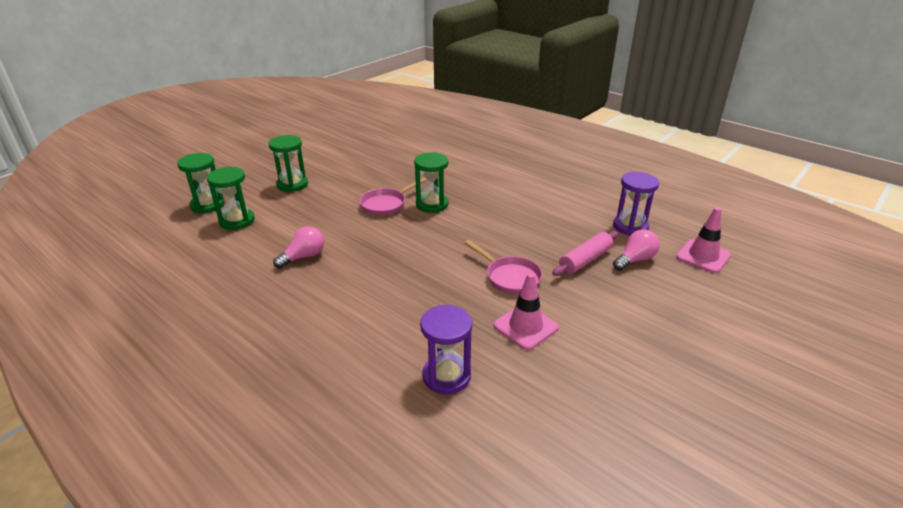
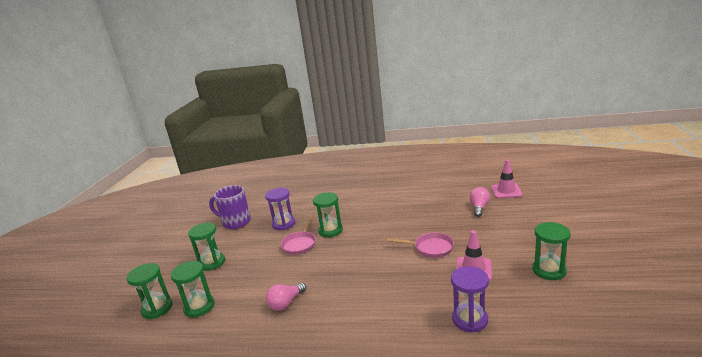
camera: 30 degrees left, 10 degrees down
(304, 257) = (286, 303): pink light bulb -> pink light bulb turned 150 degrees counterclockwise
(357, 153) = (235, 222): none -> purple mug
(585, 260) = (456, 219): pink rolling pin -> none
(615, 380) = (549, 270): none -> green hourglass
(630, 226) = (455, 192): purple hourglass -> purple hourglass (283, 224)

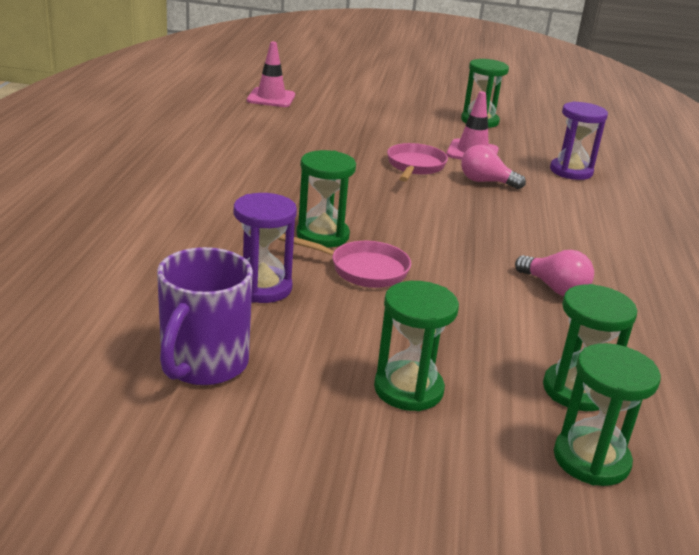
camera: 95 degrees left, 5 degrees up
(479, 208) = (311, 121): pink light bulb -> pink light bulb (486, 182)

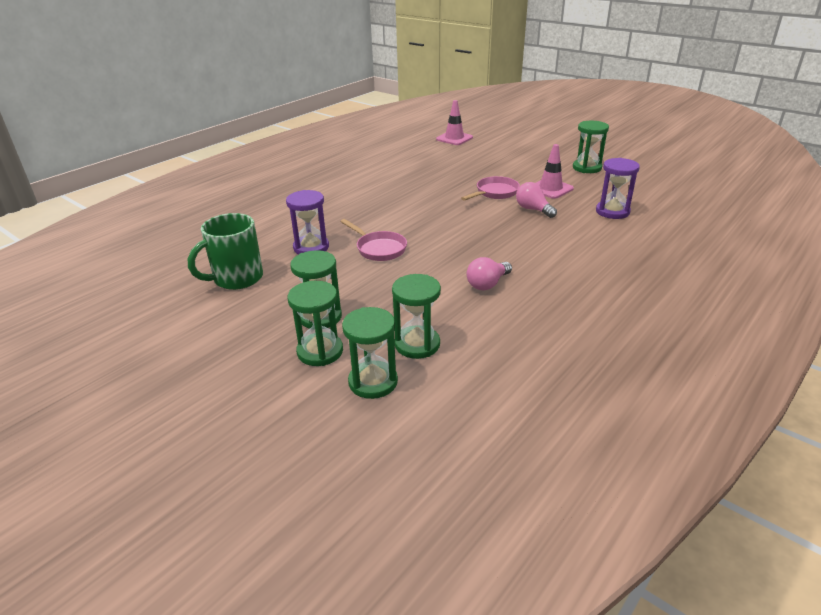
camera: 35 degrees right, 5 degrees up
(203, 364) = (236, 279): purple mug -> green mug
(322, 235) = (380, 225): green hourglass -> green hourglass (320, 351)
(554, 288) = (487, 284): pink light bulb -> pink light bulb turned 60 degrees clockwise

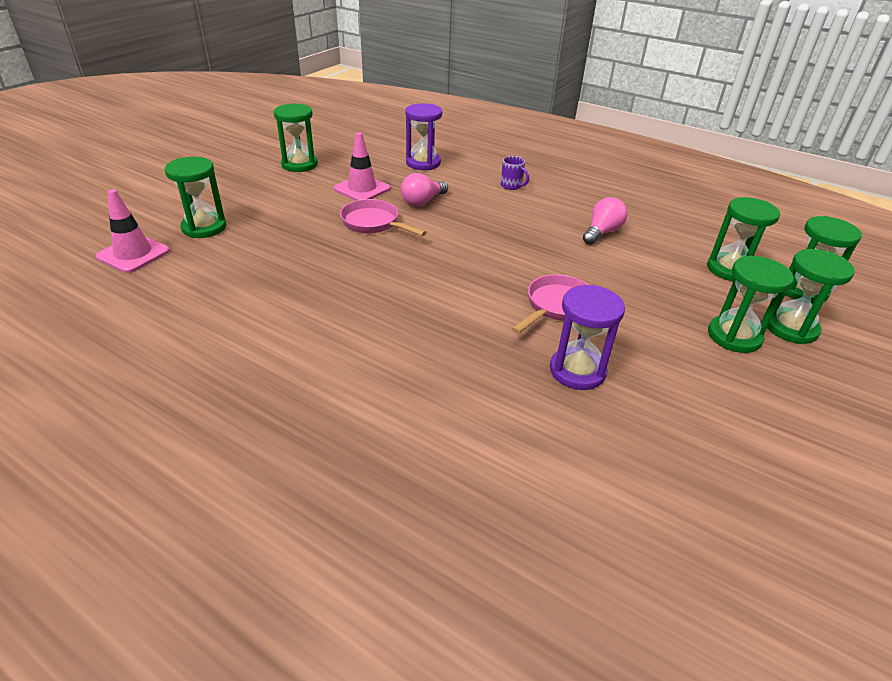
camera: 100 degrees left, 5 degrees up
(236, 279) = (704, 438): green mug -> none
(484, 149) = (204, 227): none -> green hourglass
(487, 284) = (602, 232): pink light bulb -> pink light bulb turned 90 degrees counterclockwise
(577, 249) = (512, 186): none -> purple mug

